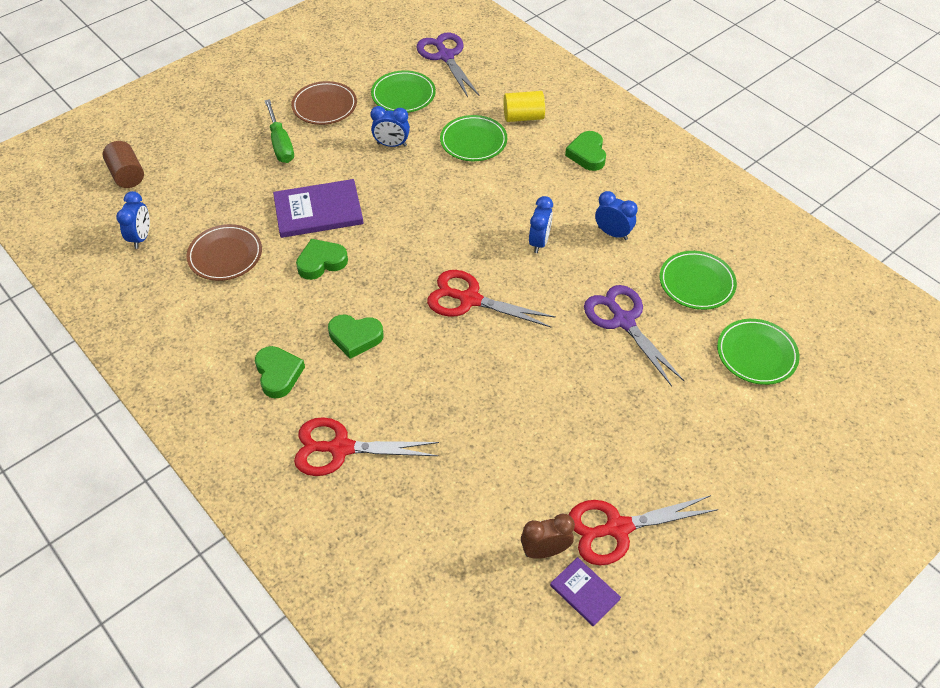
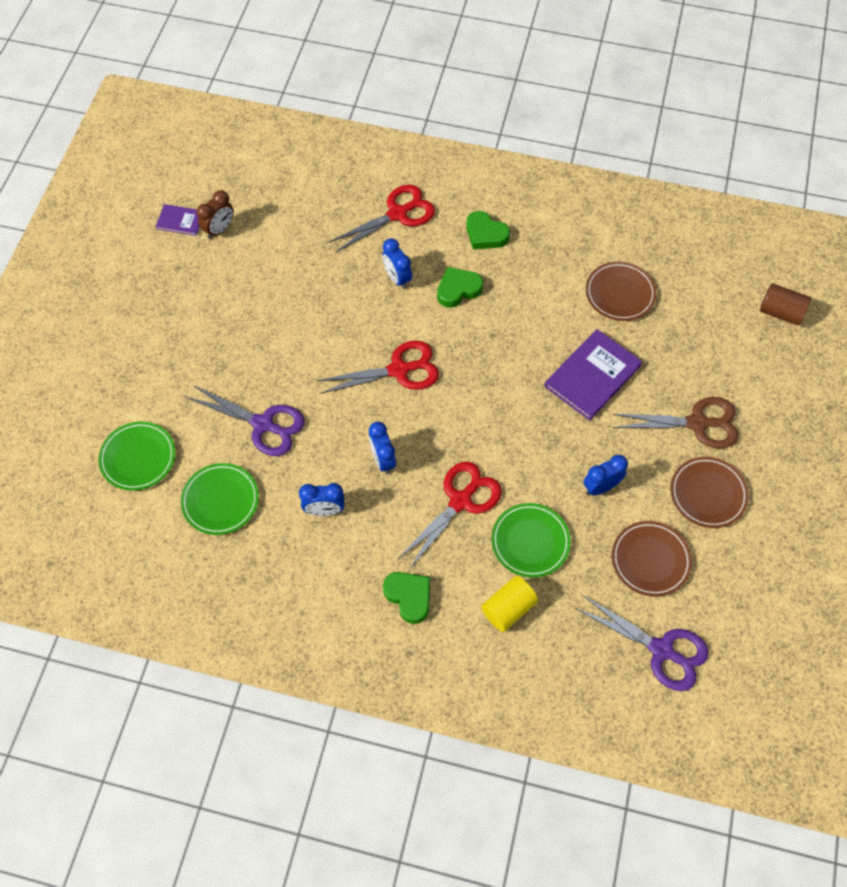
camera: 145 degrees right, 10 degrees up
(141, 237) = (698, 269): blue clock -> blue clock (397, 278)
(280, 144) = (697, 423): green screwdriver -> brown scissors
(321, 262) = (542, 332): green heart -> none
(403, 95) = (650, 560): green plate -> brown plate
(617, 528) = (180, 267): red scissors -> red scissors (461, 501)

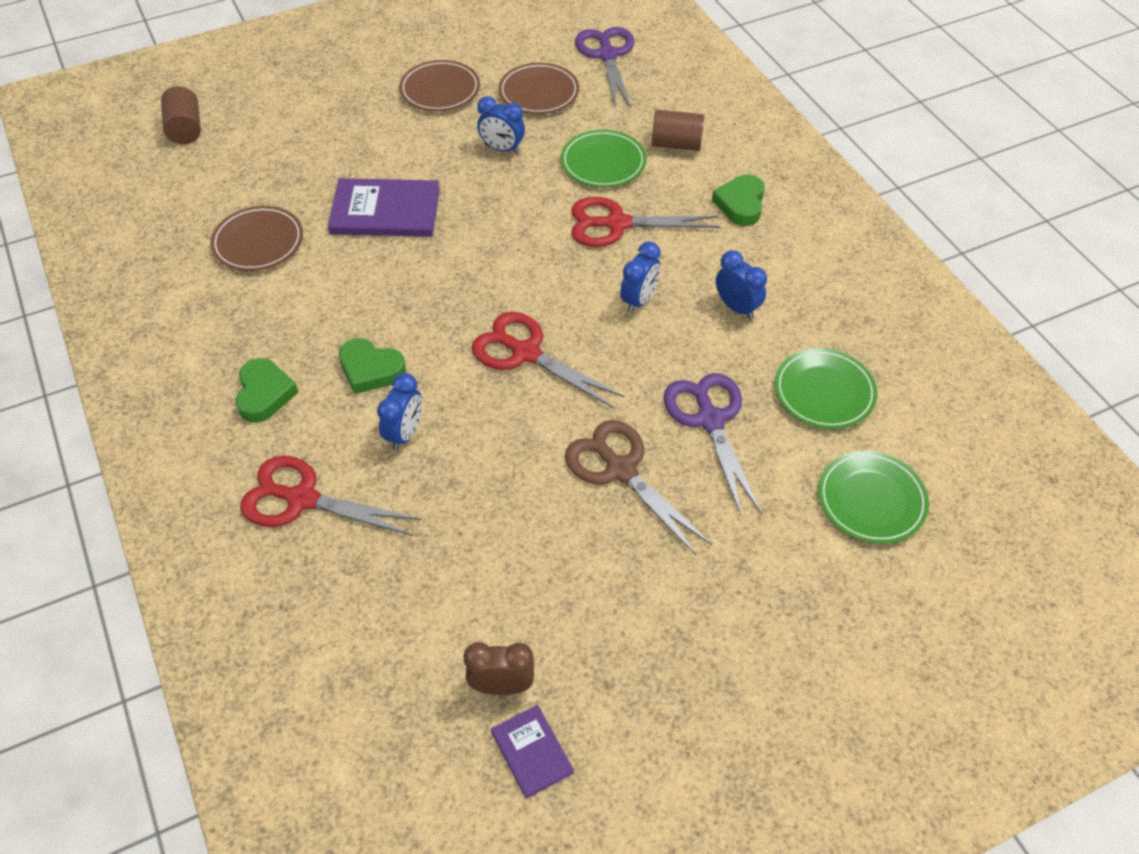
camera: 130 degrees left, 10 degrees down
(508, 609) = (676, 144): yellow cylinder -> brown cylinder
(697, 423) = (372, 125): brown scissors -> brown scissors (620, 470)

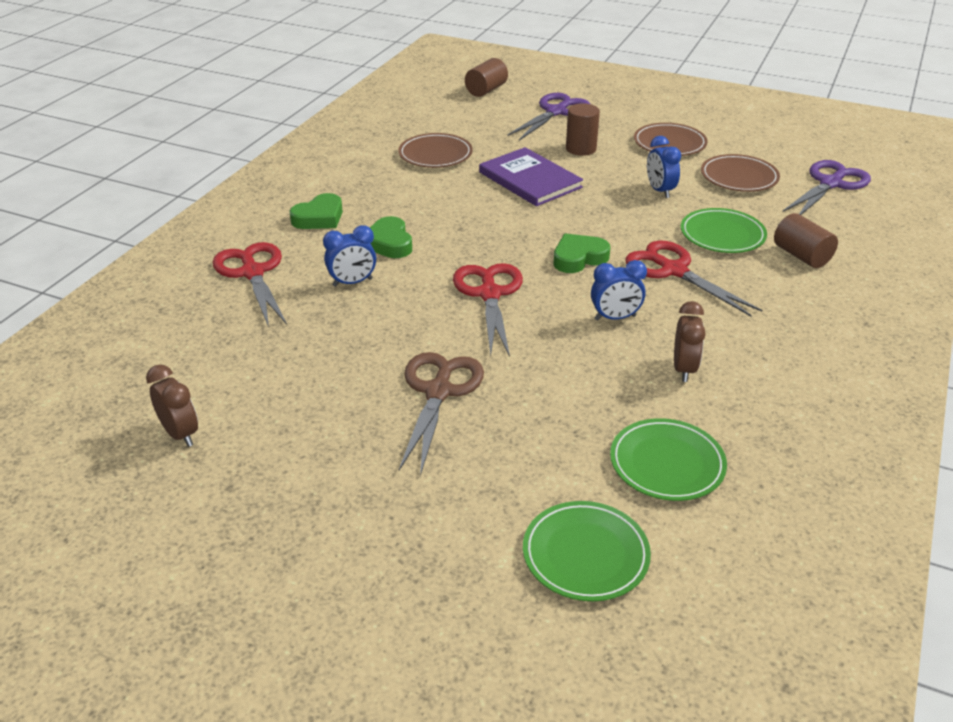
camera: 50 degrees right, 15 degrees down
(377, 145) = (581, 149): none -> brown cylinder
(532, 752) = (135, 478): purple book -> none
(710, 420) = (547, 413): purple scissors -> purple scissors (556, 112)
(737, 308) = (684, 369): blue clock -> brown clock
(740, 204) = (796, 316): green heart -> green heart (578, 258)

